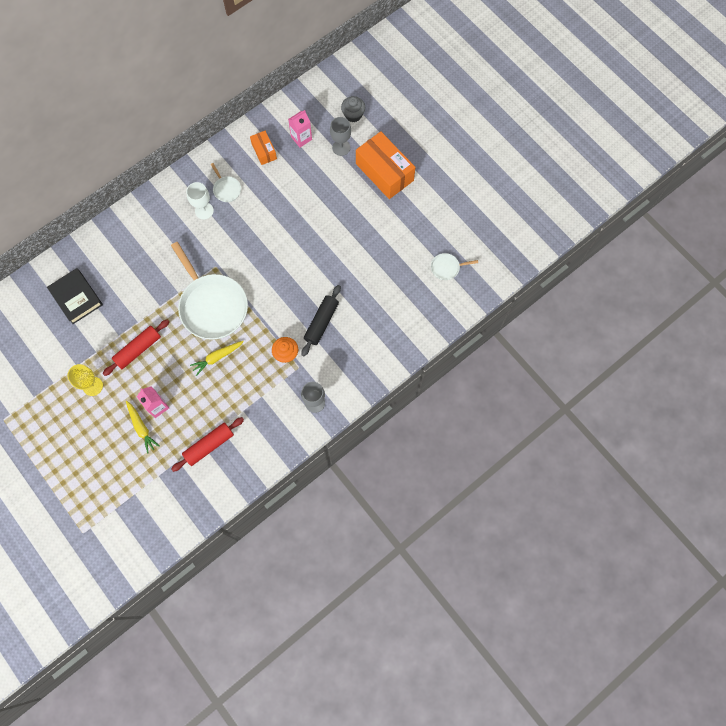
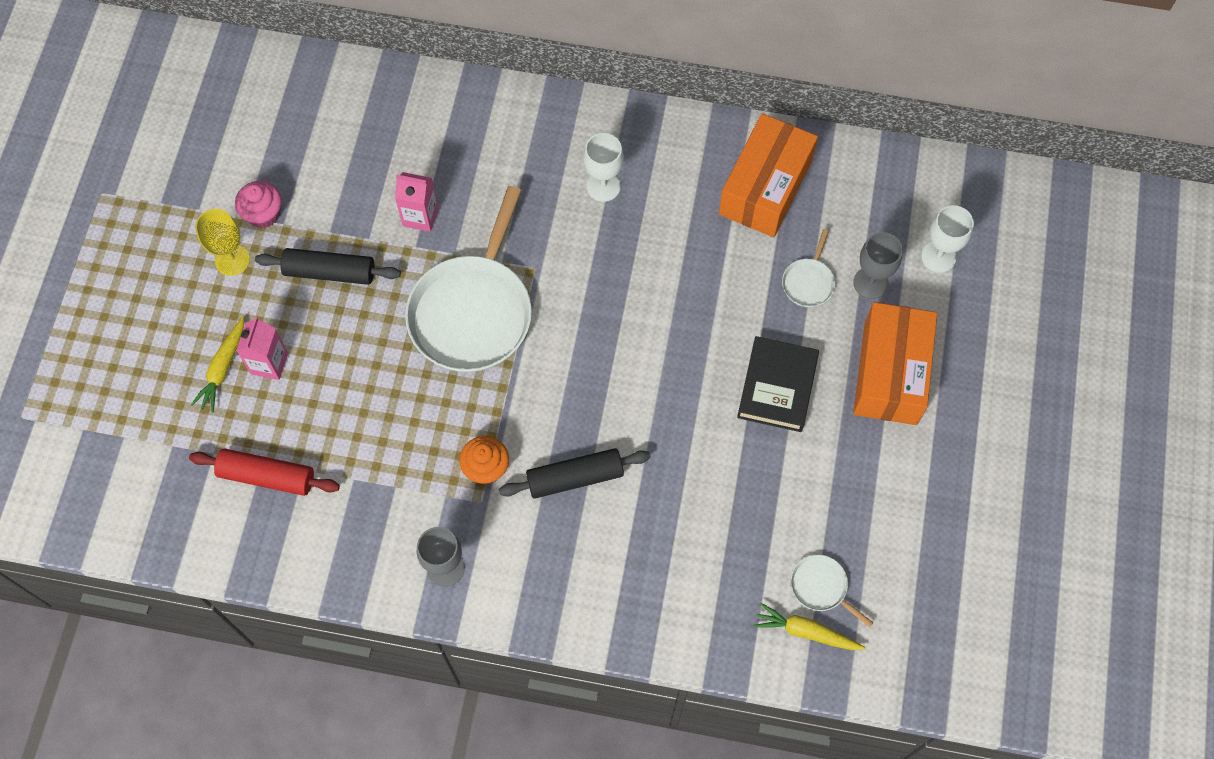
camera: 50 degrees right, 5 degrees down
(76, 297) = (339, 138): black book -> black book (777, 387)
(83, 356) = (263, 214): none -> pink cupcake
(138, 349) = (330, 272): red rolling pin -> black rolling pin
(217, 357) = (403, 381): yellow carrot -> yellow carrot (806, 631)
(226, 189) = (662, 188): white pan -> white pan (808, 282)
(264, 151) = (765, 187): orange box -> orange box, size x1.94
(301, 138) = (833, 218): pink carton -> pink carton (420, 216)
(353, 115) = (938, 257): grey cupcake -> white goblet

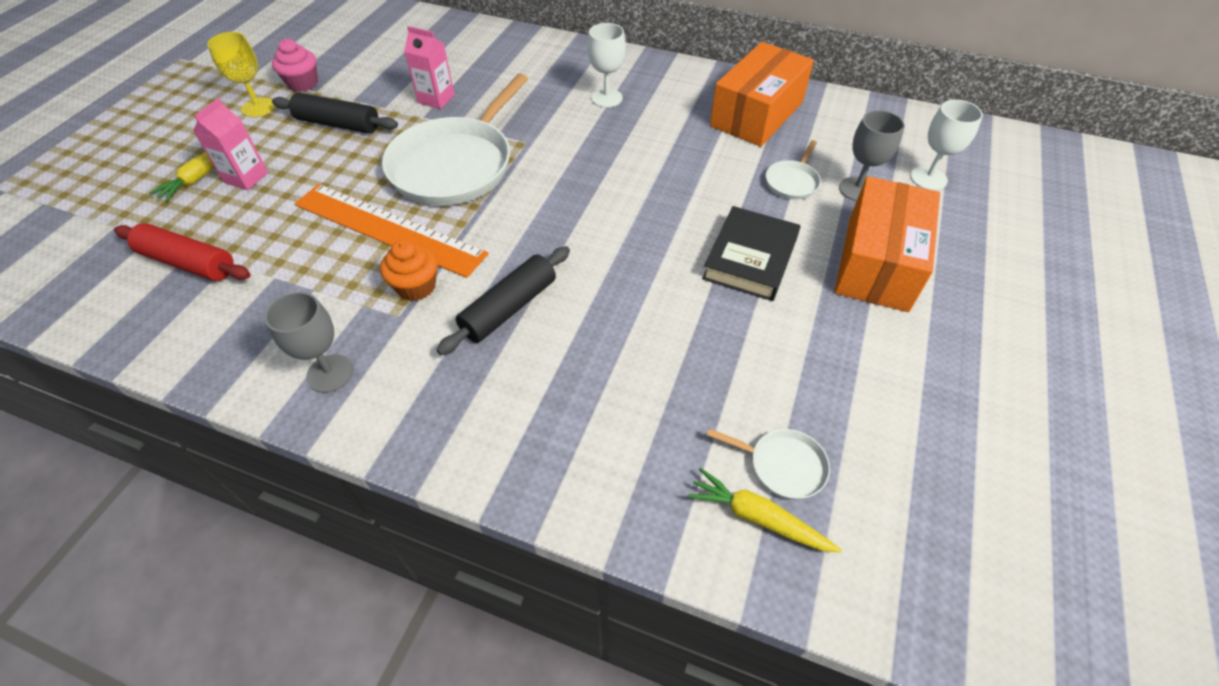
camera: 10 degrees right, 15 degrees down
(436, 406) = (388, 229): none -> orange ruler
(575, 477) = (509, 308): black rolling pin -> black rolling pin turned 45 degrees counterclockwise
(821, 587) = (783, 465): white pan -> white pan turned 150 degrees clockwise

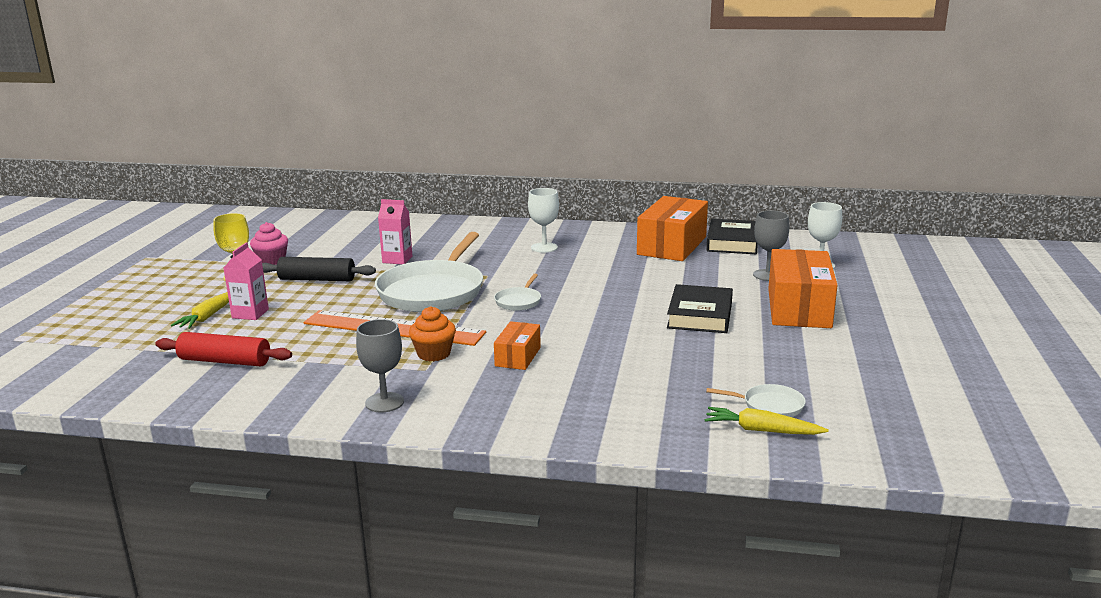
camera: 10 degrees left, 30 degrees down
(509, 308) = (518, 356): black rolling pin -> orange box
(792, 182) = (716, 276): white pan -> white pan (519, 301)
(832, 116) = (732, 242): none -> black book

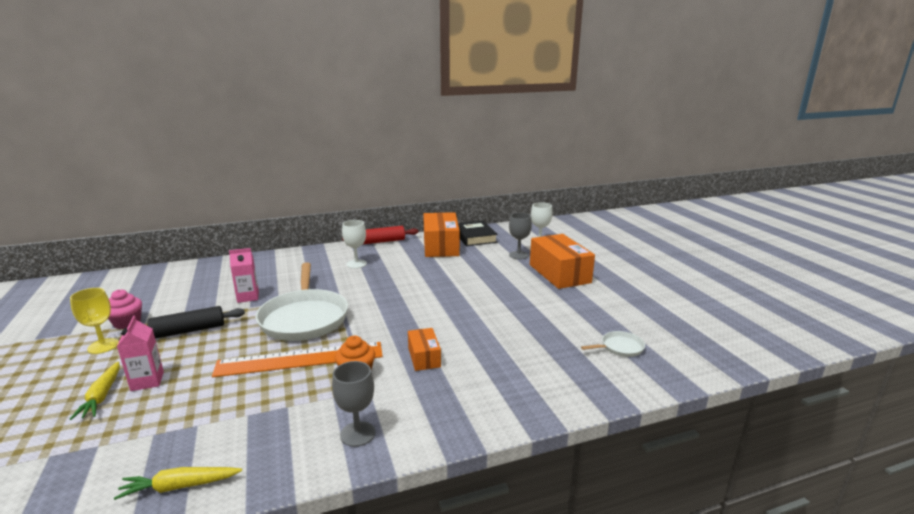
camera: 30 degrees left, 0 degrees up
(225, 361) = (160, 440): red rolling pin -> red rolling pin (381, 241)
(519, 301) = (379, 310): white pan -> none
(700, 315) = (510, 292): black book -> none
(761, 430) = (636, 367): yellow carrot -> yellow carrot (180, 486)

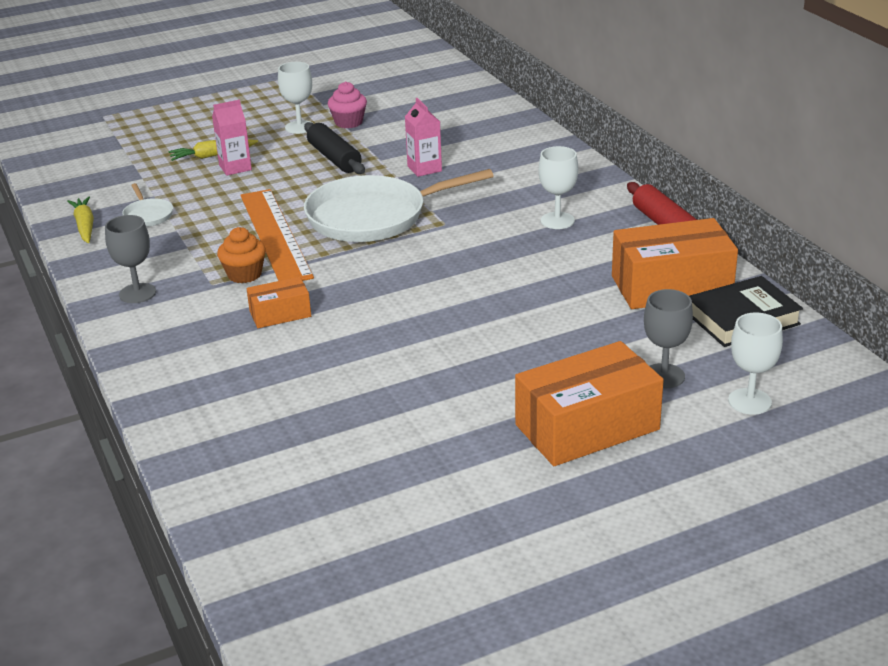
camera: 85 degrees right, 10 degrees up
(103, 346) = (299, 127): yellow goblet -> white goblet
(620, 347) = (311, 484): white pan -> white pan (148, 215)

